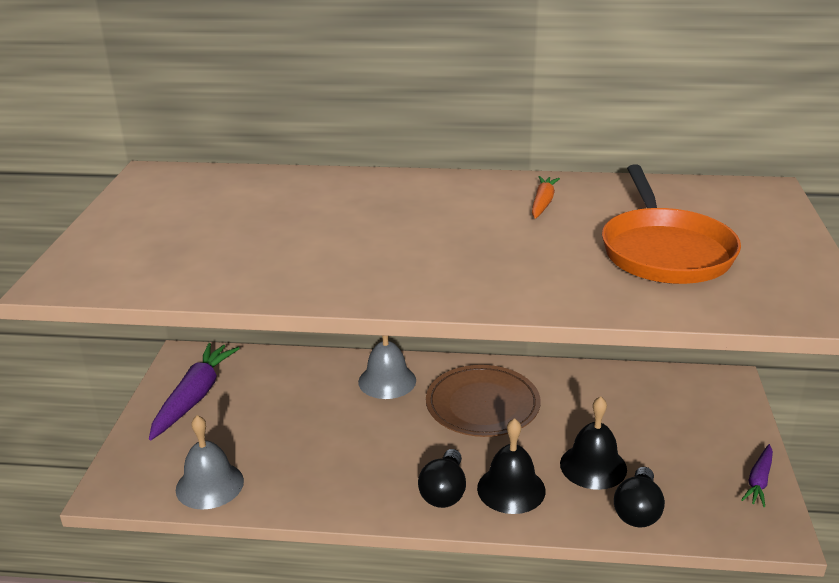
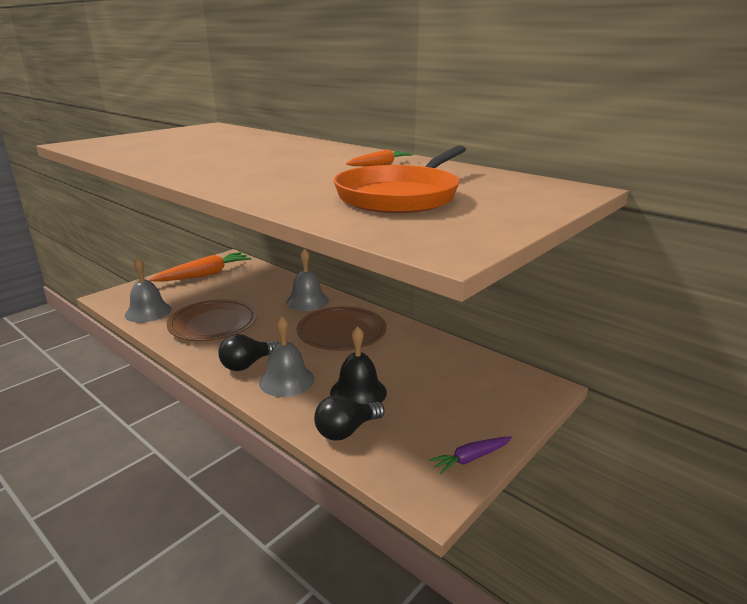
camera: 35 degrees right, 5 degrees down
(194, 397) = (204, 275): purple carrot -> orange carrot
(324, 462) = (213, 324): none -> brown plate
(511, 489) = (286, 380): black bell -> grey bell

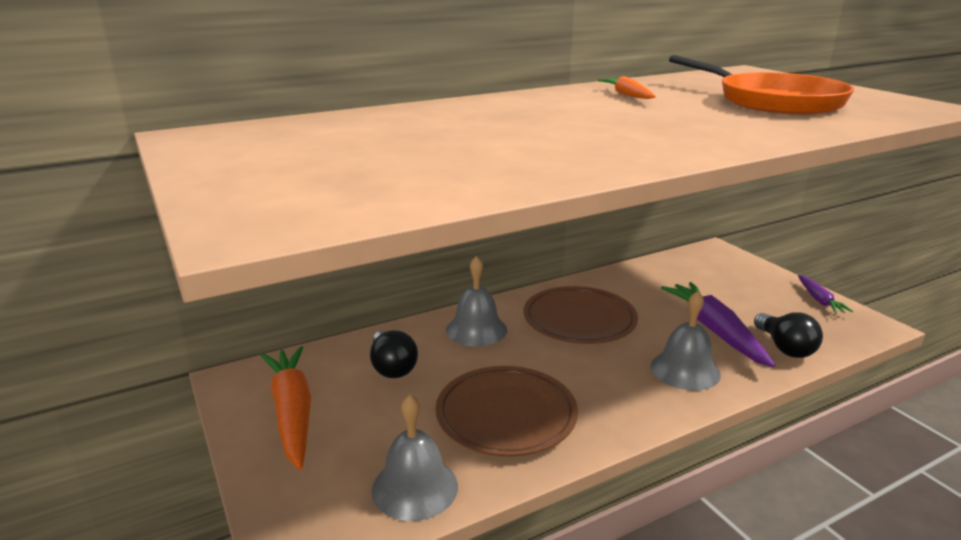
camera: 70 degrees left, 0 degrees up
(247, 364) = (640, 394): black light bulb -> black light bulb (392, 367)
(358, 392) = (715, 331): black bell -> purple carrot

